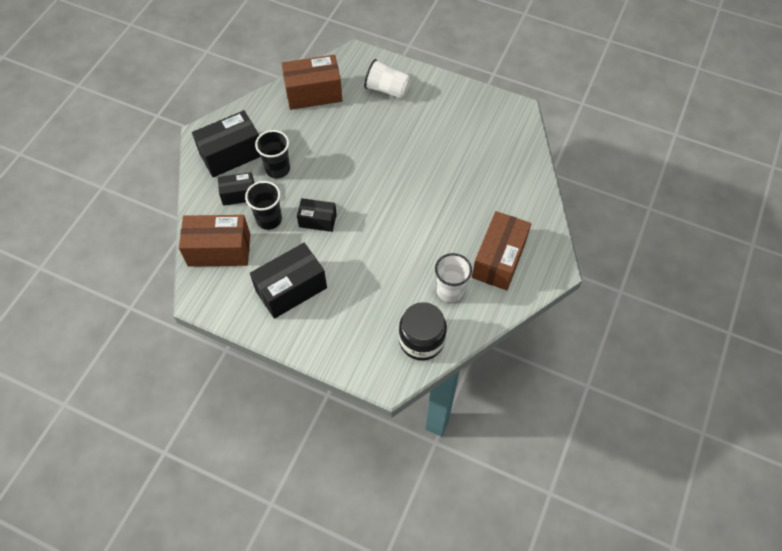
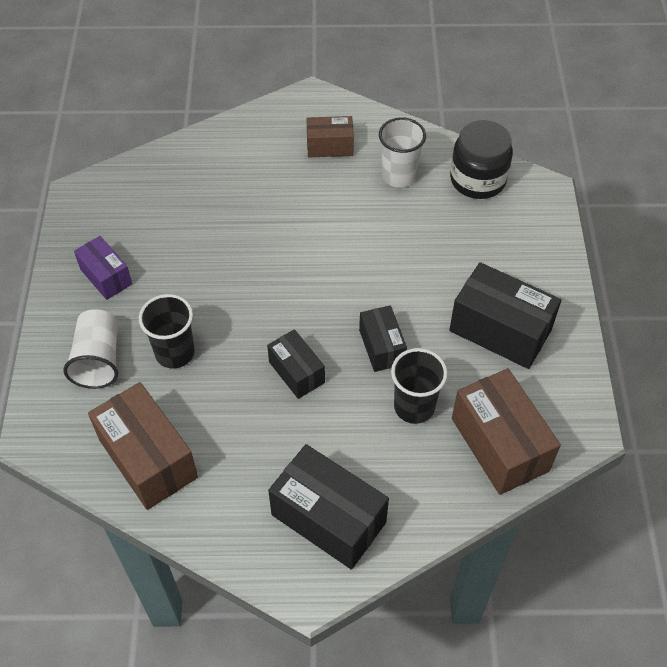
camera: 115 degrees left, 5 degrees down
(239, 194) = (395, 467): black box -> black box (296, 372)
(277, 169) = (322, 438): black cup -> black cup (175, 353)
(444, 107) = (106, 276): none -> purple box
(498, 260) = (330, 146): brown box -> brown box, size x0.59

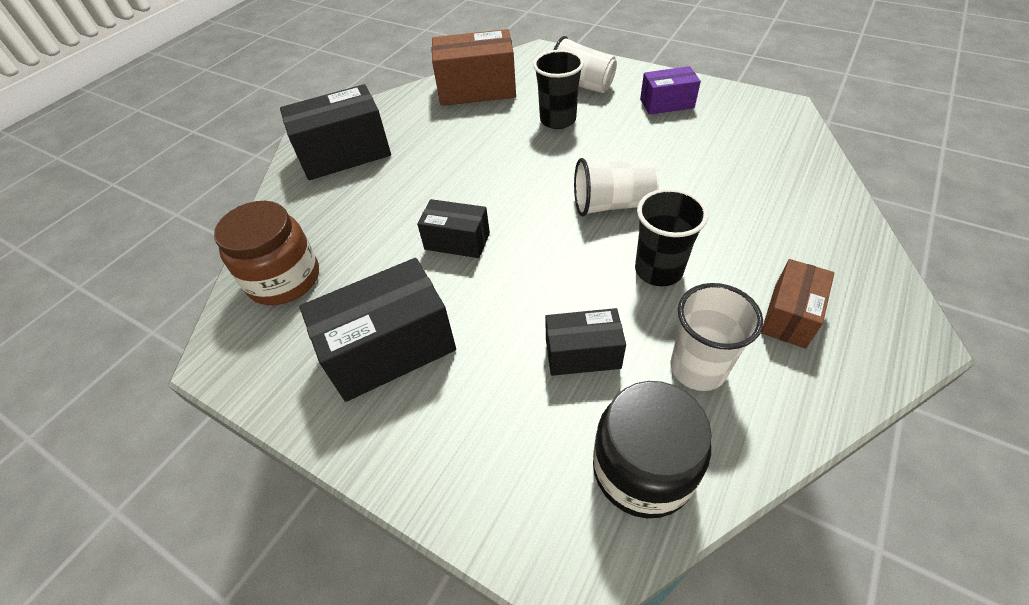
camera: 125 degrees right, 5 degrees down
(278, 265) = (612, 204): none -> white cup
(296, 372) = (480, 178): black box -> black box (582, 354)
(414, 406) = (378, 237): black cup -> black cup (658, 270)
(499, 444) = (284, 279): brown box -> brown jar

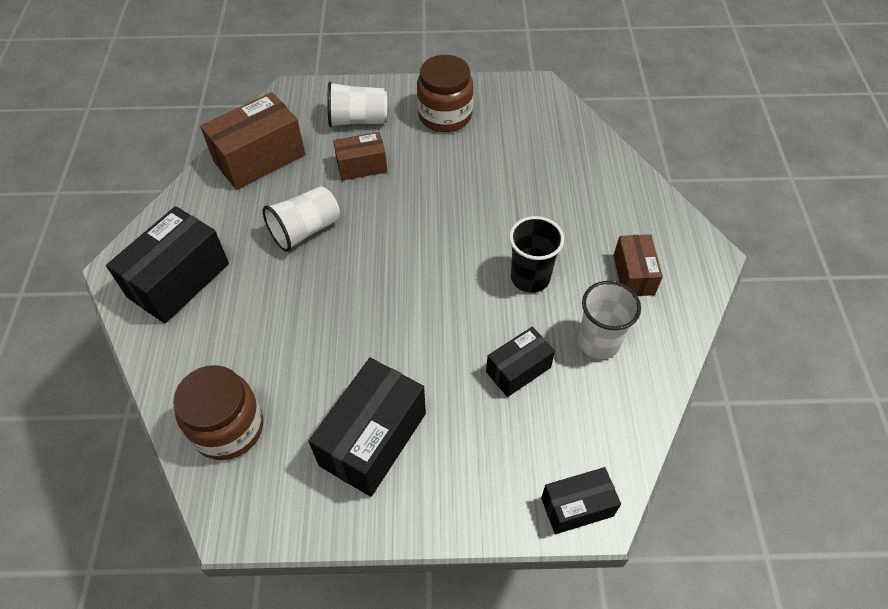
camera: 35 degrees left, 5 degrees up
(457, 241) = (358, 322): black box -> black box (577, 506)
(558, 120) = (362, 166): black cup -> brown box
(612, 204) = (461, 234): white cup -> white cup (305, 230)
(642, 469) = (605, 429): black jar -> none
(666, 103) = (445, 115): purple box -> brown jar

